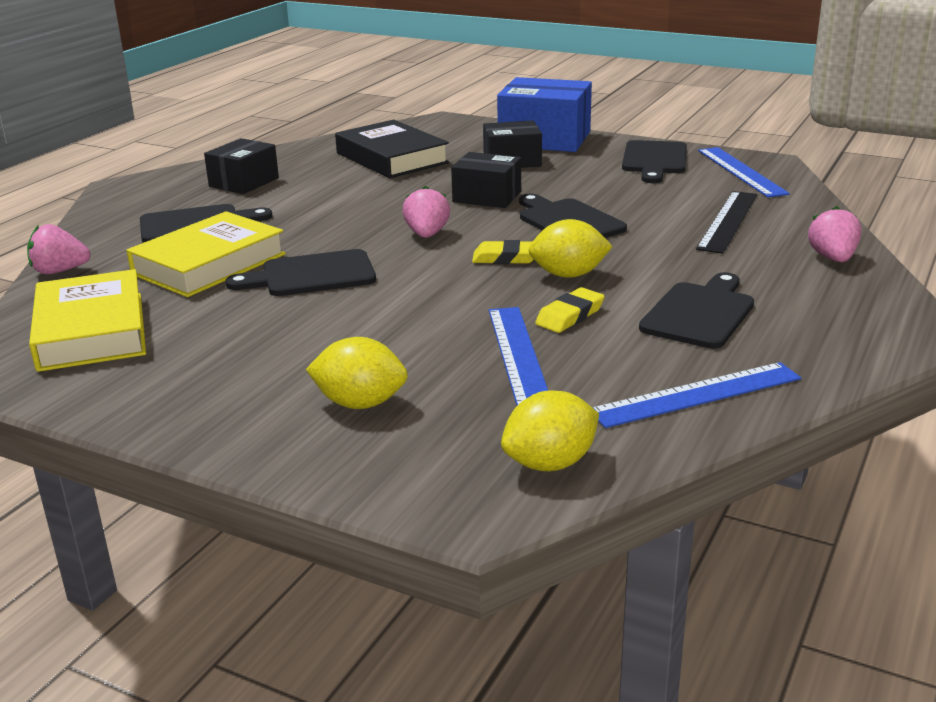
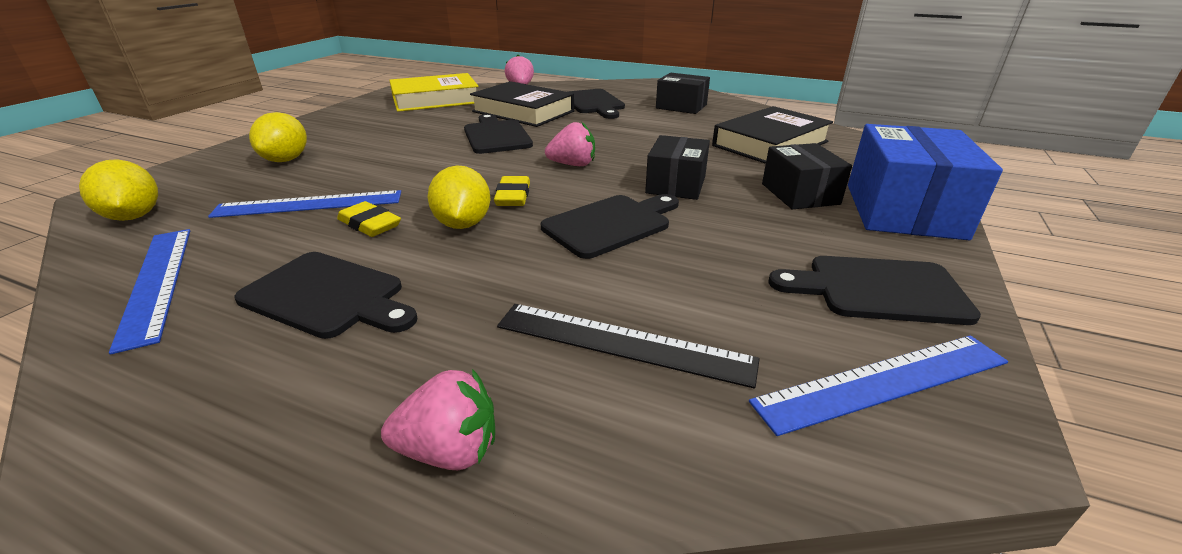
camera: 85 degrees right, 5 degrees up
(209, 264) = (523, 111): yellow book -> black book

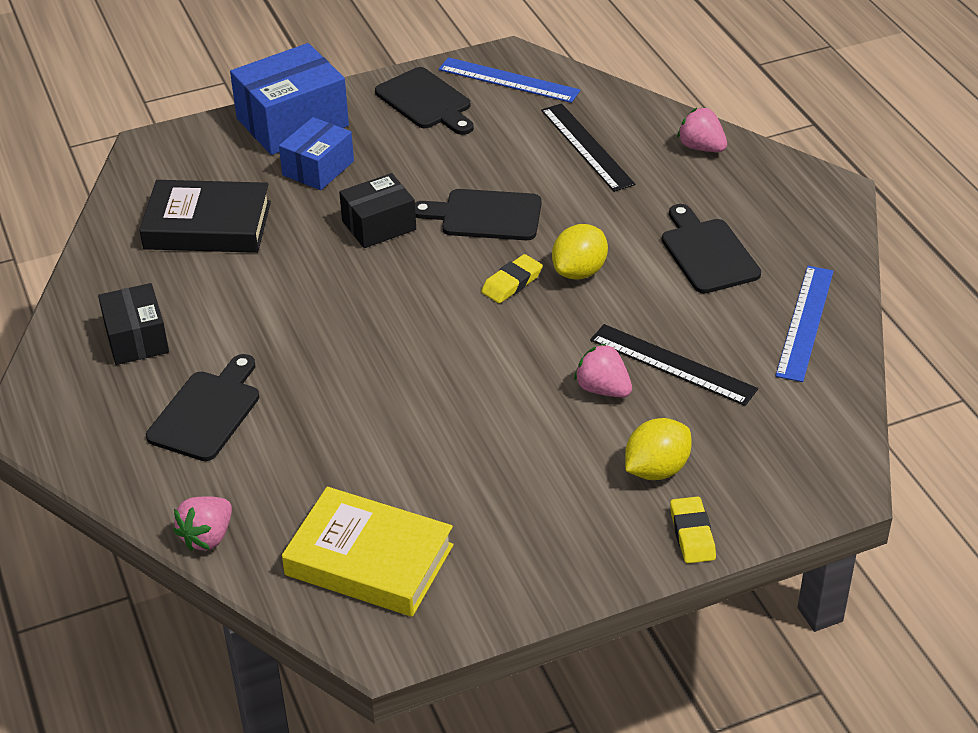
camera: 135 degrees left, 10 degrees up
(134, 217) = (817, 427): yellow lemon -> none
(309, 204) = (672, 364): blue ruler -> black ruler
(370, 224) = (642, 309): yellow eraser -> yellow eraser (692, 534)
(496, 136) = (413, 395): black cutting board -> none
(523, 111) = (314, 441): black book -> none
(573, 165) = (413, 297): pink strawberry -> pink strawberry (603, 389)
(799, 194) = (318, 168): black box -> blue box

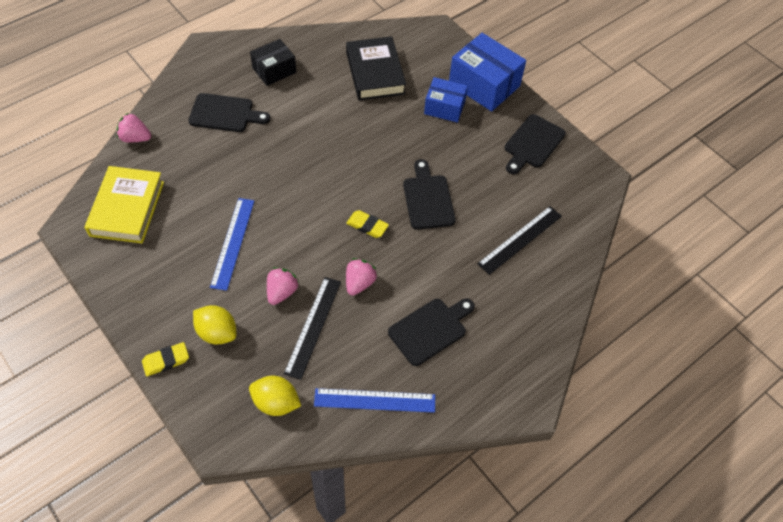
camera: 70 degrees right, 15 degrees up
(379, 225) = (400, 149): black box -> none
(508, 80) = (575, 182): blue ruler -> blue ruler (233, 243)
(579, 271) = (388, 259): yellow lemon -> yellow lemon (276, 403)
(701, 147) = (546, 308): pink strawberry -> pink strawberry (359, 283)

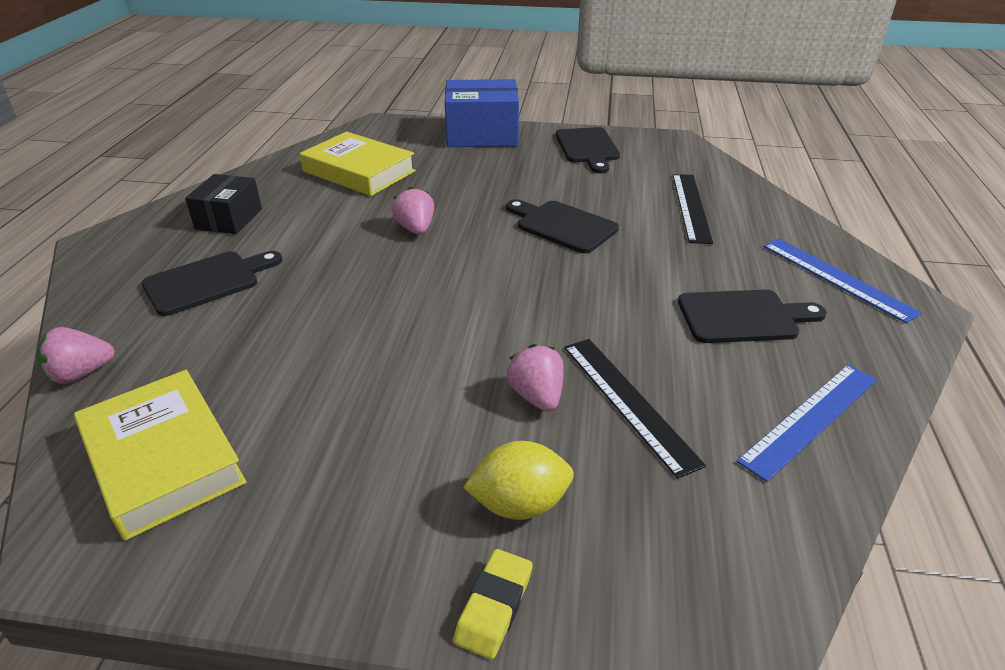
camera: 40 degrees left, 20 degrees down
(233, 243) = (395, 391): blue ruler -> blue ruler (836, 278)
(276, 403) = (721, 519): yellow lemon -> none
(359, 283) = (610, 327): pink strawberry -> pink strawberry (416, 229)
(367, 226) = (537, 278): yellow eraser -> none
(375, 73) = (359, 171): black book -> yellow book
(430, 329) = (743, 317): black cutting board -> black cutting board turned 75 degrees clockwise
(444, 107) = (470, 162): blue box -> none

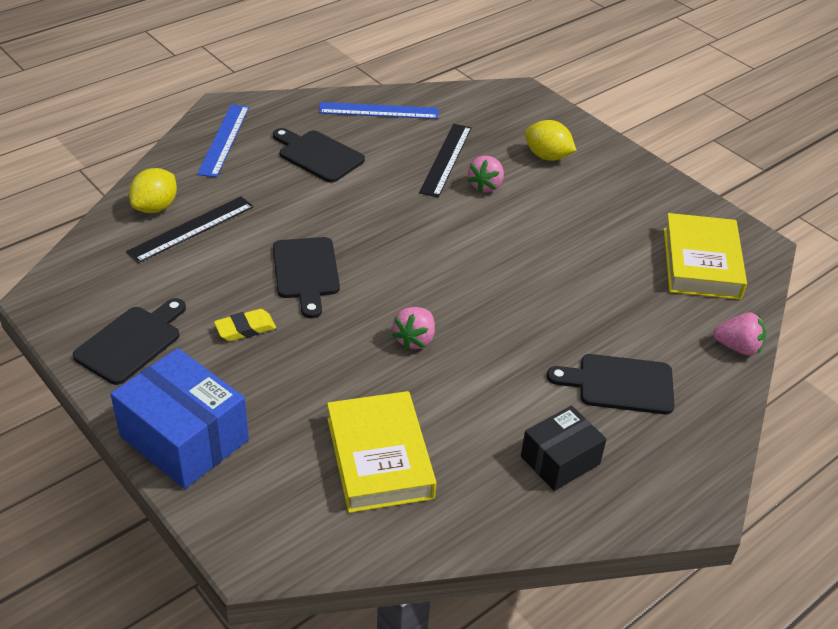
camera: 140 degrees left, 5 degrees up
(494, 606) = (591, 139): yellow eraser -> yellow eraser (245, 328)
(743, 205) = (155, 207): none -> yellow lemon

